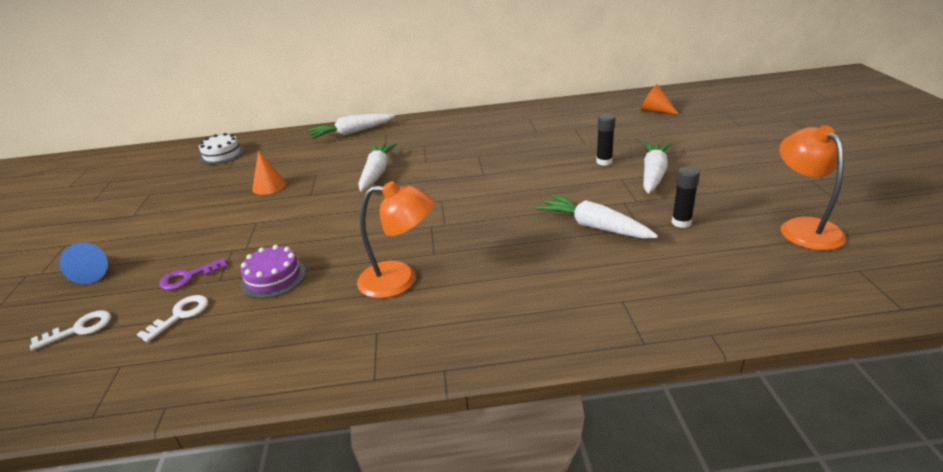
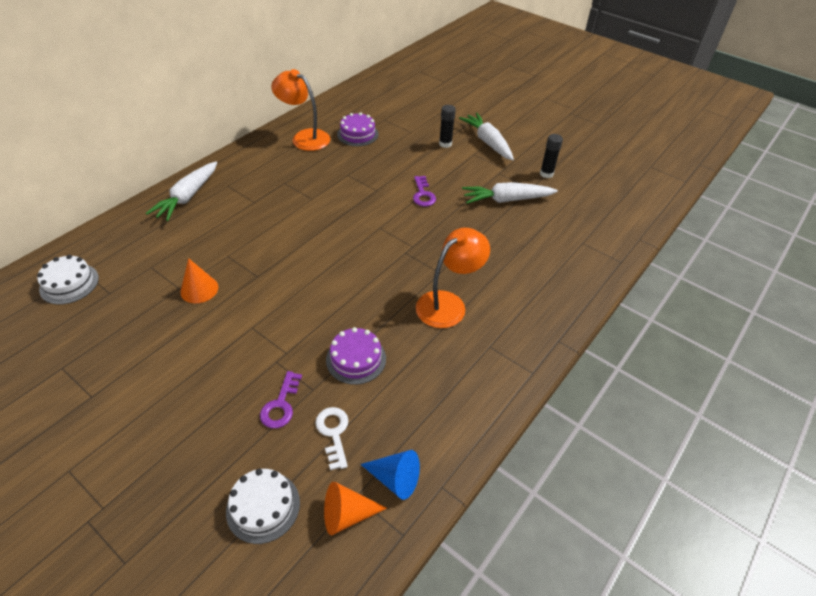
camera: 50 degrees left, 15 degrees up
(79, 329) = (263, 506): white key -> white cake
(94, 272) = (170, 465): blue cone -> blue cone (395, 479)
(377, 173) = (286, 228): white carrot -> none
(517, 191) = (423, 194): none -> purple key
(533, 132) = (357, 134): none -> purple cake
(655, 111) = (420, 83): orange cone -> orange cone (347, 514)
(803, 227) = (602, 149): orange lamp -> orange lamp (304, 137)

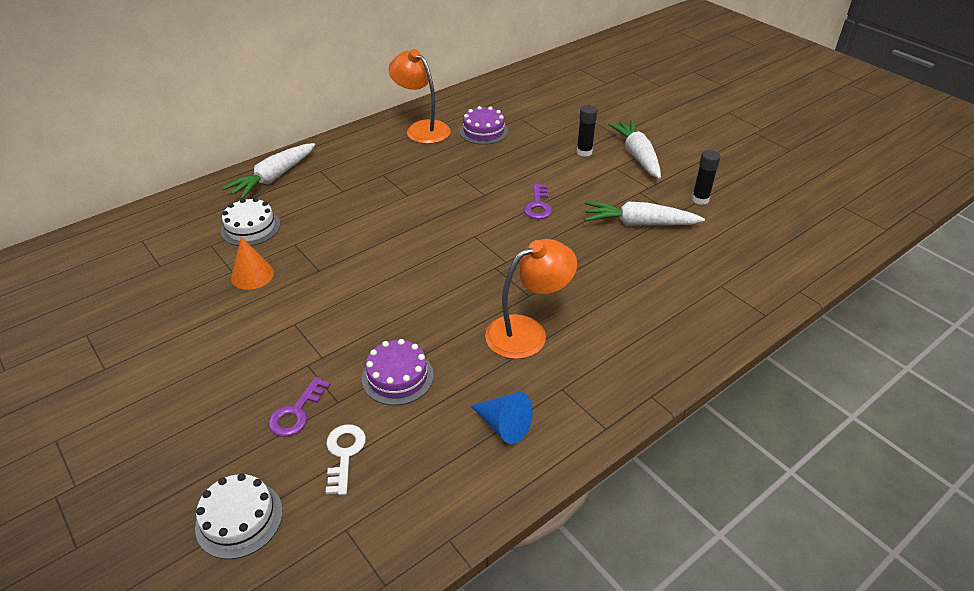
camera: 15 degrees right, 5 degrees down
(69, 283) = (123, 250): white cake -> white cake (250, 228)
(347, 514) = (328, 547): orange cone -> none
(395, 479) = (397, 519): blue cone -> blue cone (503, 425)

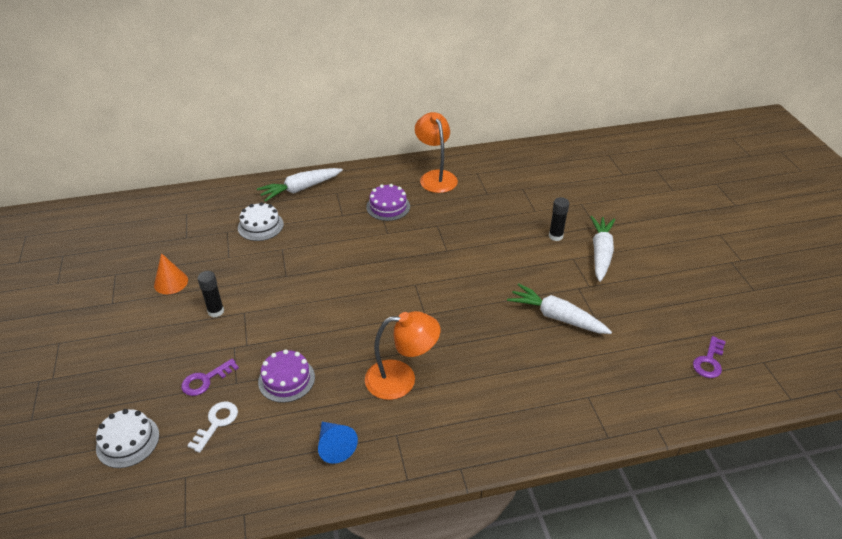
camera: 25 degrees right, 0 degrees up
(252, 275) = (239, 264): orange cone -> orange cone (171, 282)
(483, 131) = (483, 193): purple cake -> purple cake (388, 206)
(538, 205) = (483, 273): purple key -> purple key (709, 361)
(700, 199) = (628, 312): black glue stick -> black glue stick (216, 311)

